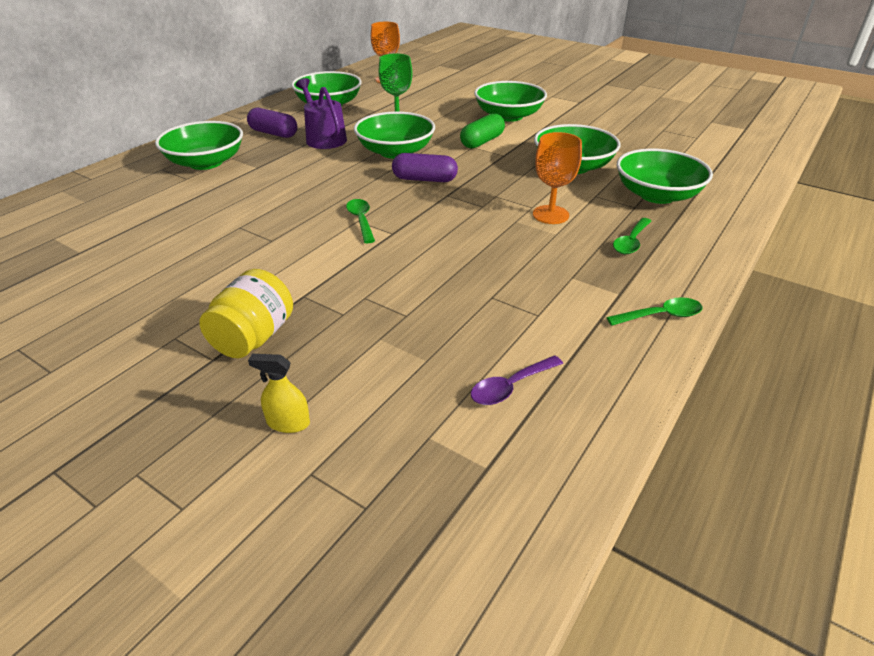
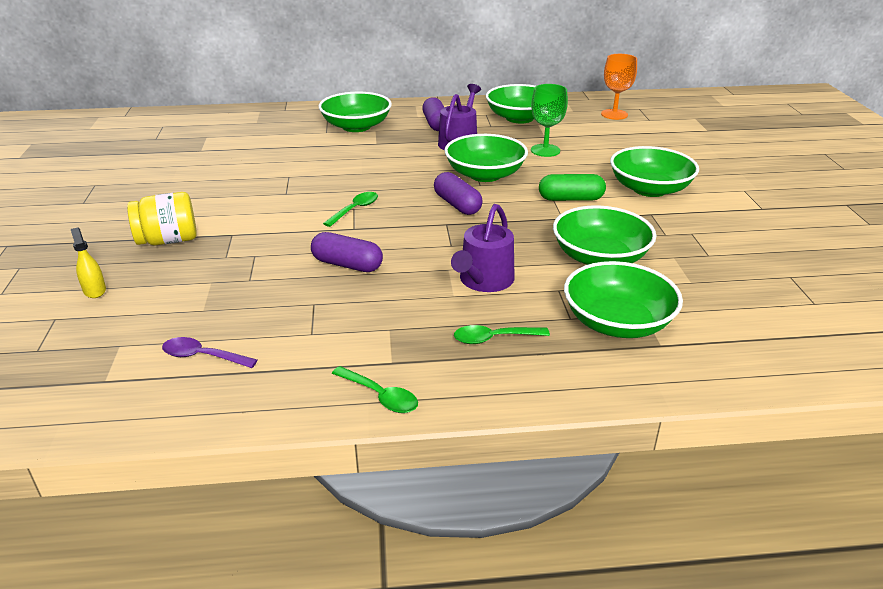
camera: 50 degrees right, 5 degrees down
(449, 258) = (347, 265): none -> purple capsule
(550, 215) = (484, 281): orange goblet -> purple watering can

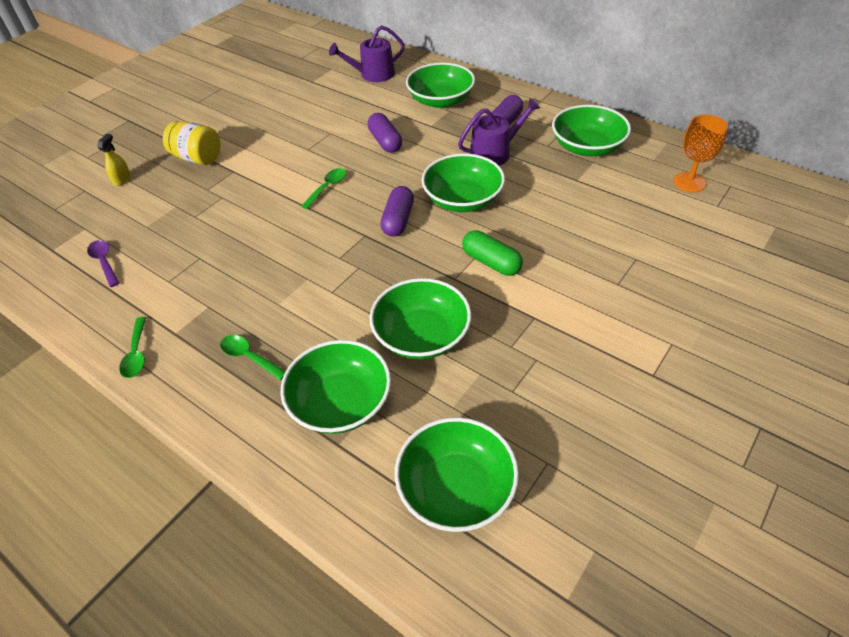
camera: 45 degrees right, 15 degrees up
(347, 265) = (257, 236): purple capsule -> purple capsule (385, 142)
(355, 209) = (327, 188): green spoon -> green spoon turned 45 degrees counterclockwise
(484, 281) = (313, 304): purple watering can -> purple watering can (373, 74)
(545, 150) = (552, 196): green goblet -> none
(649, 189) = (577, 290): green bowl -> green bowl (456, 488)

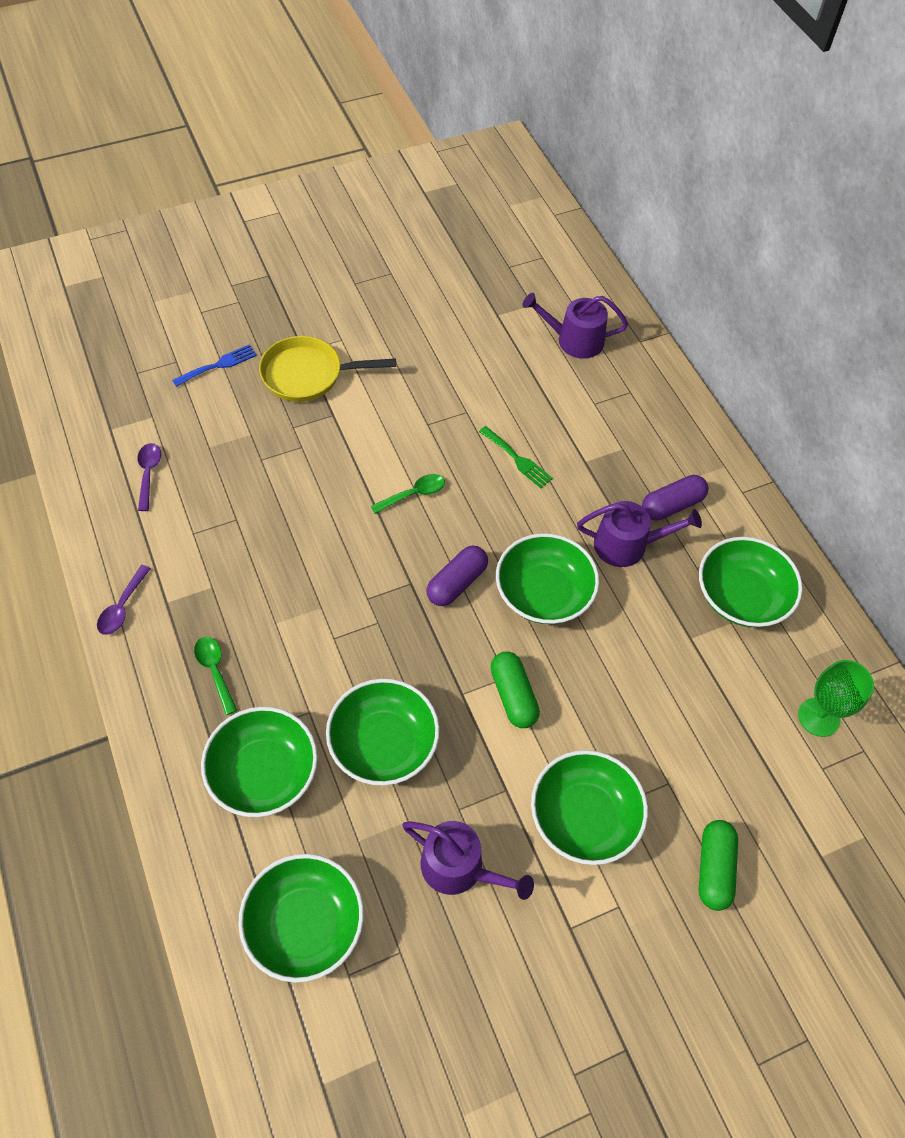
camera: 25 degrees right, 10 degrees up
(122, 179) = (218, 365): yellow spray bottle -> blue fork
(137, 354) = (122, 607): green spoon -> purple spoon
(198, 158) = (308, 375): yellow jar -> yellow pan
(385, 142) = (517, 459): purple capsule -> green fork
(440, 100) = (624, 427): green bowl -> green bowl (584, 817)
(543, 382) = (459, 868): none -> purple watering can
(689, 182) = (818, 717): orange goblet -> green goblet
(709, 289) = (714, 869): none -> green capsule

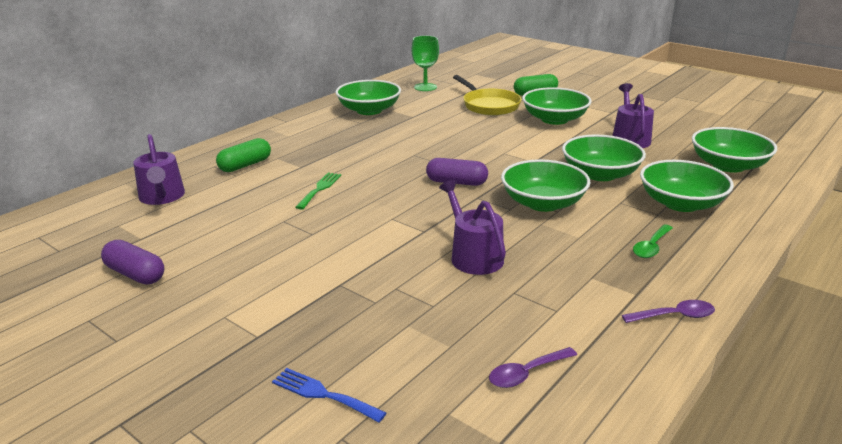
camera: 115 degrees left, 30 degrees down
(308, 375) = (294, 319): yellow pan -> yellow pan (489, 105)
(413, 494) = (395, 218): green spoon -> none
(513, 696) = (513, 148): green capsule -> green capsule (245, 165)
(544, 593) = (430, 156): green bowl -> green bowl (543, 203)
(627, 545) = (363, 141): purple watering can -> purple watering can (473, 256)
(672, 505) = (317, 136): purple capsule -> purple capsule (135, 274)

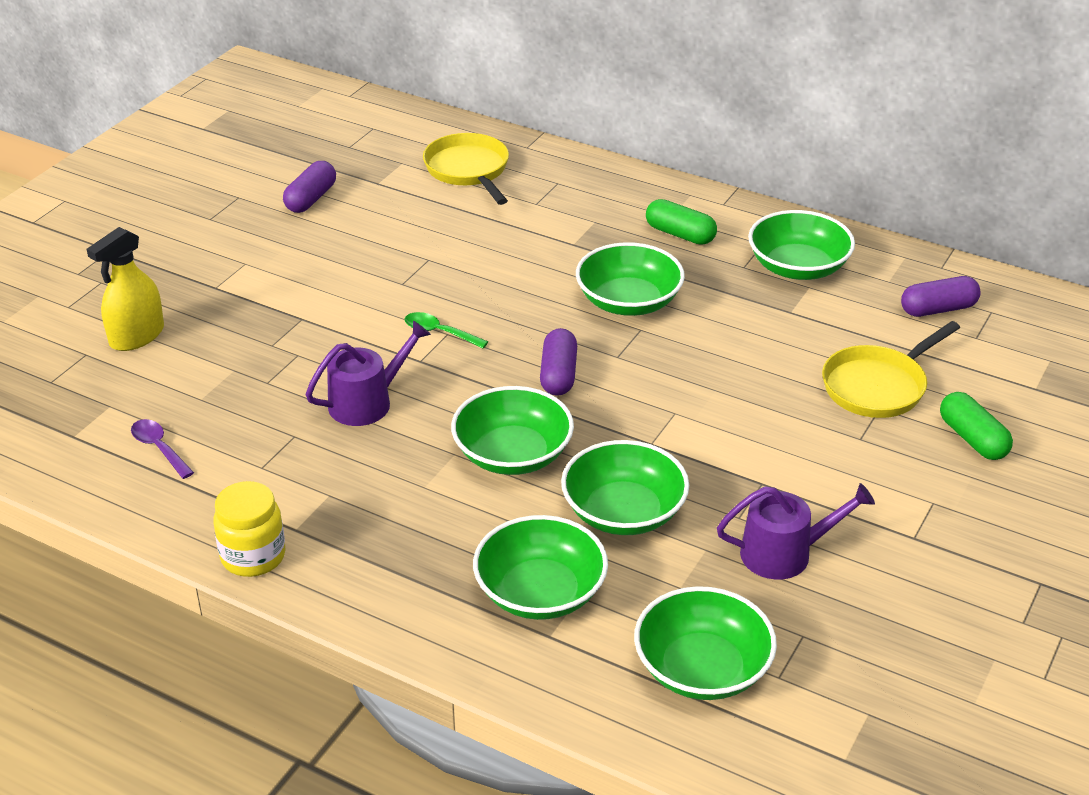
camera: 80 degrees right, 10 degrees up
(162, 197) = (469, 170): purple watering can -> yellow pan
(245, 165) = (565, 203): green capsule -> green capsule (680, 234)
(320, 189) = (513, 269): green fork -> none
(323, 394) = (137, 336): blue fork -> yellow spray bottle
(425, 87) = (938, 309): green goblet -> purple capsule
(554, 119) = (842, 464): green bowl -> green bowl (628, 301)
(651, 247) = (406, 550): green spoon -> green spoon (439, 332)
(674, 316) = (253, 556): purple spoon -> yellow jar

